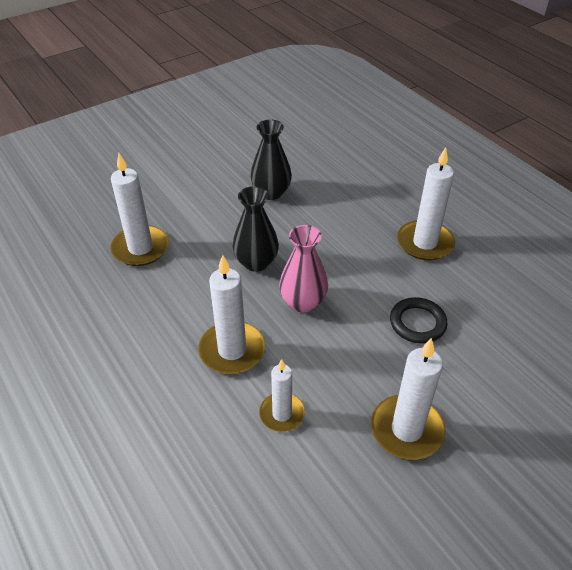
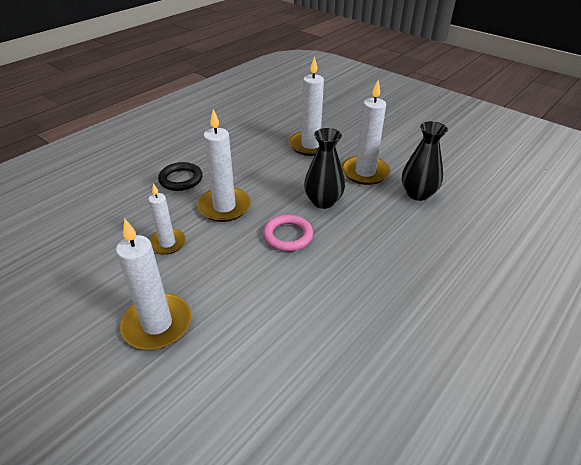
camera: 75 degrees right, 5 degrees down
(303, 302) = (288, 236): pink vase -> pink ring
(417, 323) = (289, 320): black ring -> black ring (181, 179)
(425, 243) = (415, 315): white candle -> white candle (365, 172)

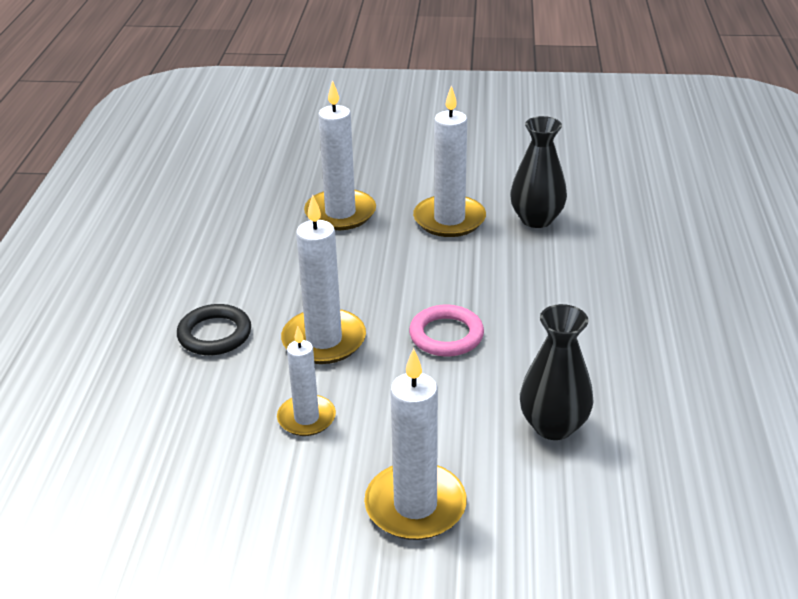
camera: 35 degrees left, 5 degrees down
(323, 201) = (440, 276): black vase -> black vase (553, 426)

